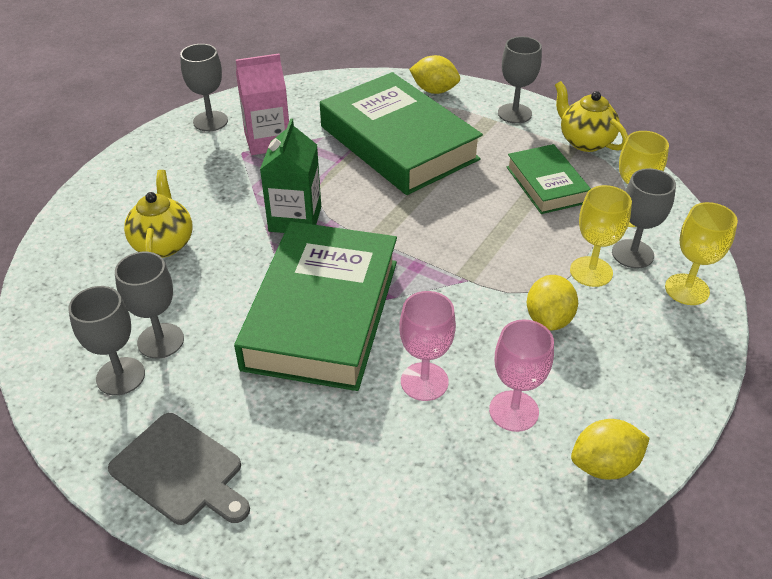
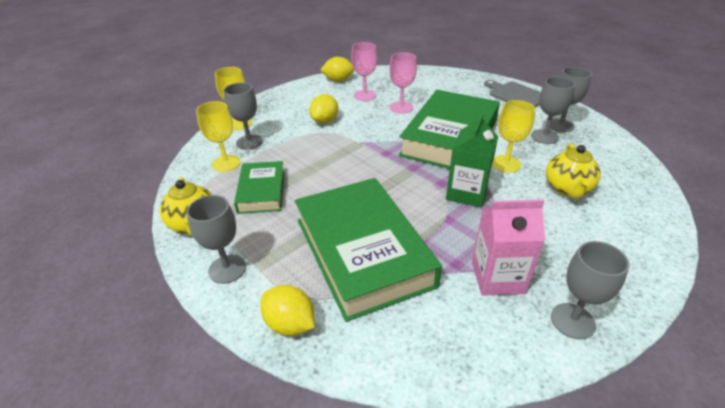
camera: 165 degrees left, 5 degrees down
(591, 271) = (282, 137): yellow goblet -> yellow goblet (506, 164)

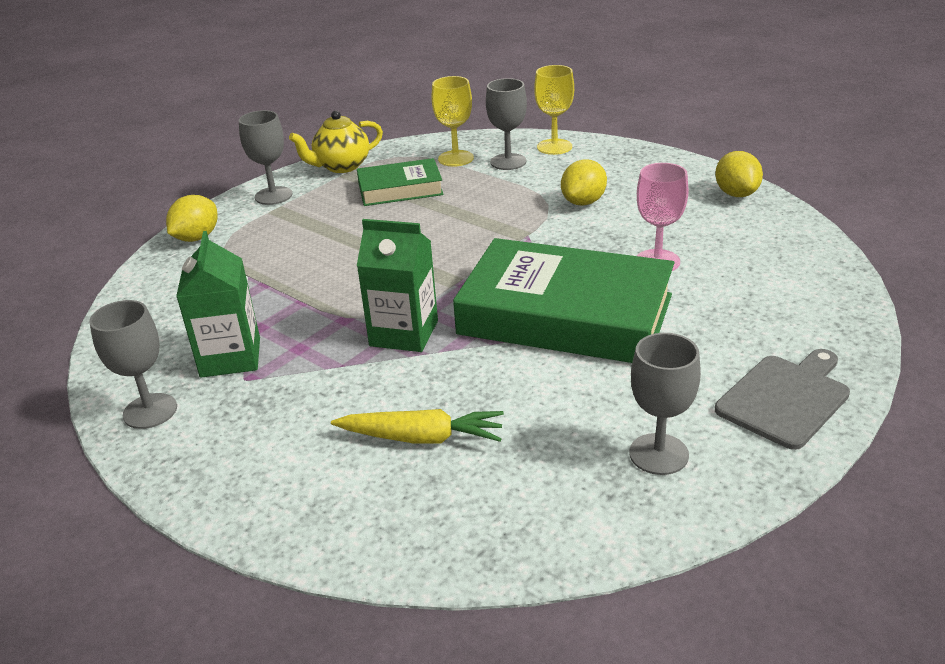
camera: 85 degrees right, 5 degrees down
(325, 121) = (583, 202): yellow lemon -> yellow lemon turned 75 degrees counterclockwise
(363, 251) = (289, 264): green book -> none
(364, 95) = (687, 224): pink goblet -> none
(497, 277) = (230, 357): pink carton -> green carton
(506, 164) = (491, 373): yellow goblet -> none
(544, 137) = (601, 426): grey goblet -> none
(567, 189) = (421, 438): yellow teapot -> yellow carrot

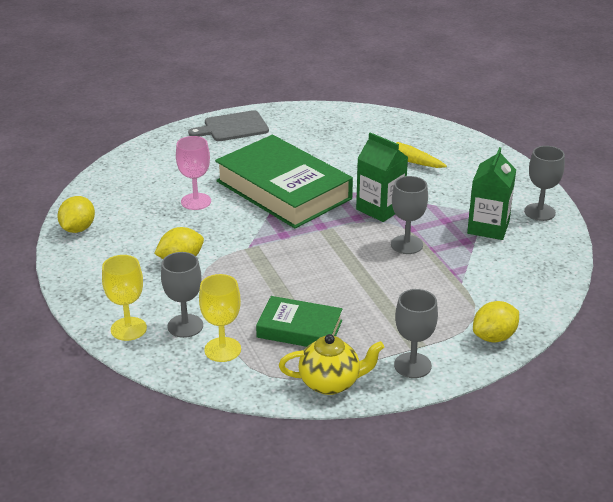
camera: 155 degrees left, 0 degrees up
(658, 454) = (309, 127): grey goblet -> grey goblet (406, 244)

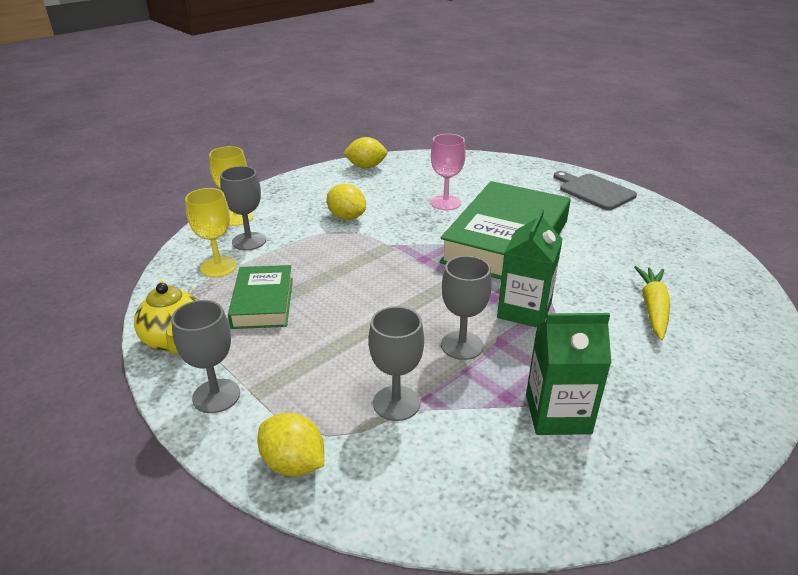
camera: 70 degrees right, 0 degrees up
(539, 212) = (649, 468): grey goblet -> grey goblet (396, 403)

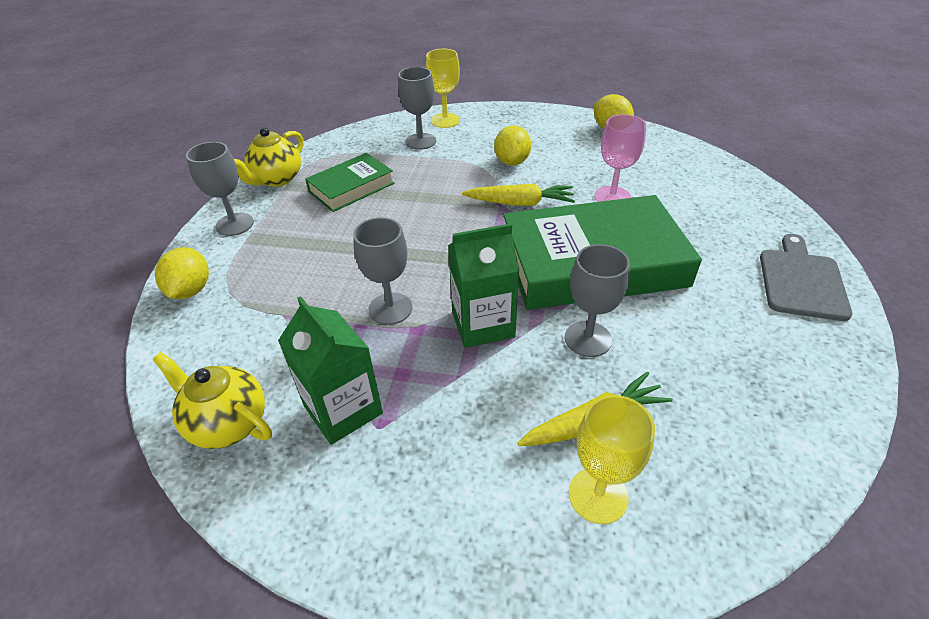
camera: 55 degrees right, 10 degrees up
(218, 267) = (374, 148): yellow goblet -> yellow goblet (598, 495)
(396, 403) = (286, 307): grey goblet -> grey goblet (588, 339)
(404, 237) = (520, 203): none -> yellow carrot
(520, 491) = (228, 423): none -> yellow teapot

